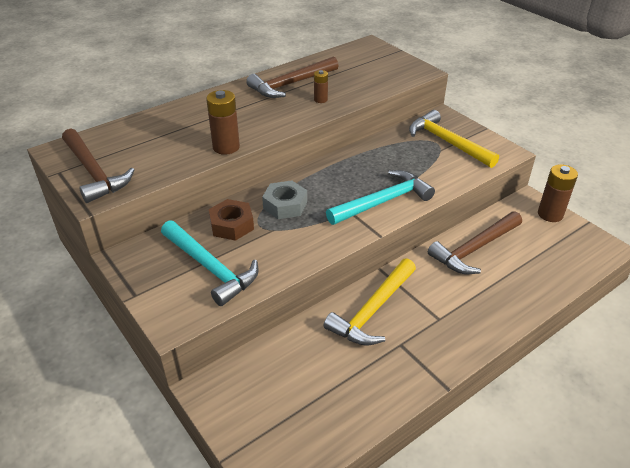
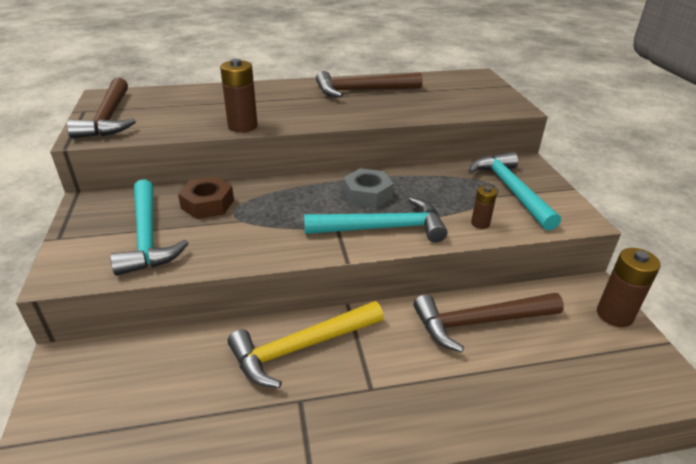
camera: 25 degrees right, 5 degrees down
(285, 205) = (276, 201): grey nut -> grey nut (367, 194)
(320, 100) = (378, 109): brown battery -> brown battery (480, 223)
(447, 142) = (511, 190): yellow hammer -> turquoise hammer

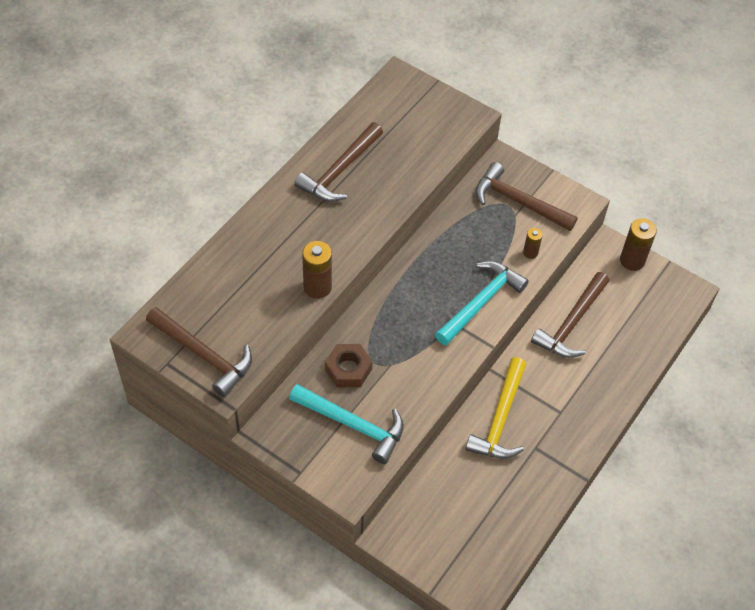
camera: 45 degrees left, 20 degrees up
(367, 194) = (437, 277): grey nut -> none
(511, 190) = (518, 202): turquoise hammer -> brown hammer

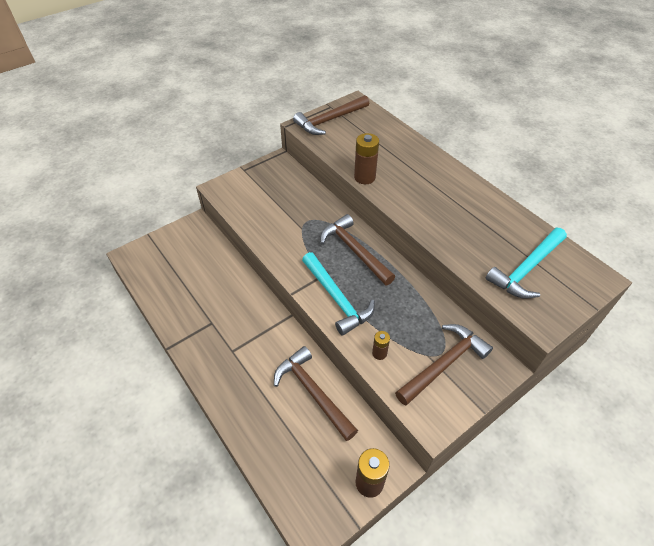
camera: 110 degrees right, 5 degrees down
(339, 171) = (479, 211): brown hammer -> brown hammer (354, 250)
(348, 369) = (307, 206): brown nut -> none
(353, 425) = (263, 199): turquoise hammer -> turquoise hammer (526, 269)
(500, 419) = (246, 307): yellow hammer -> none

